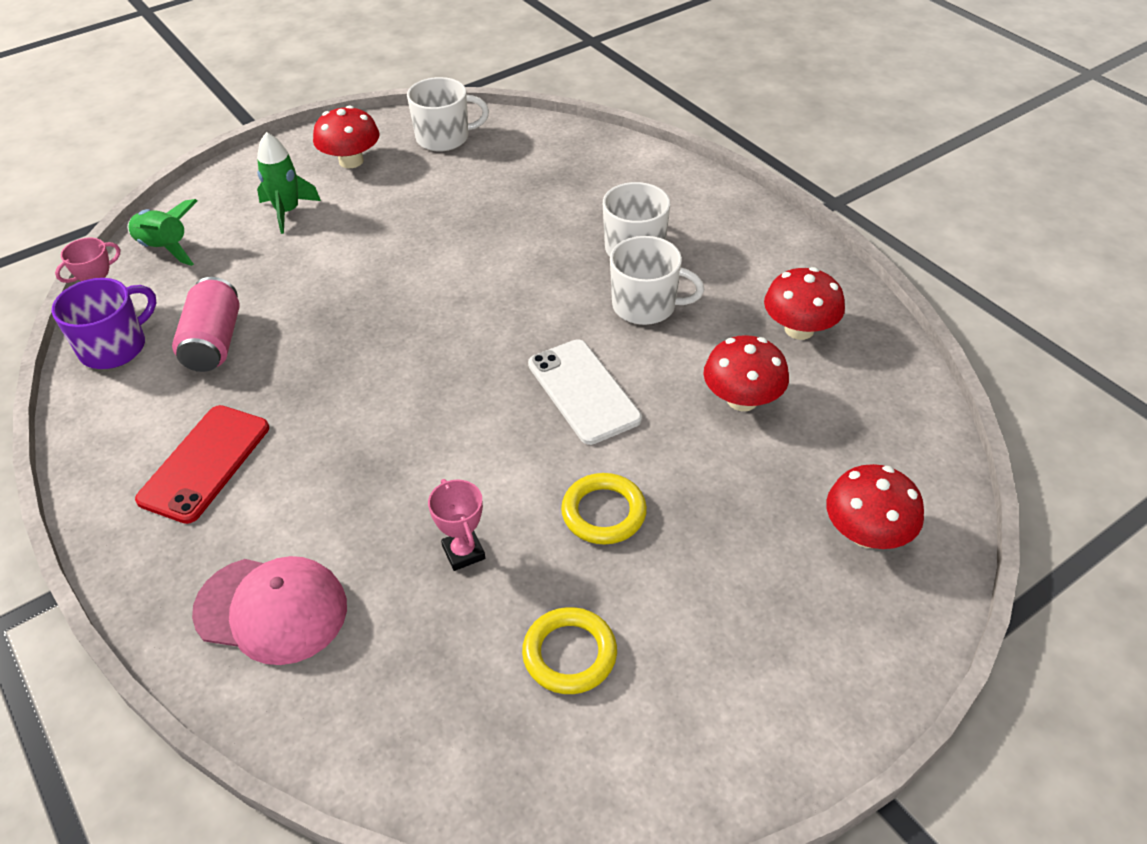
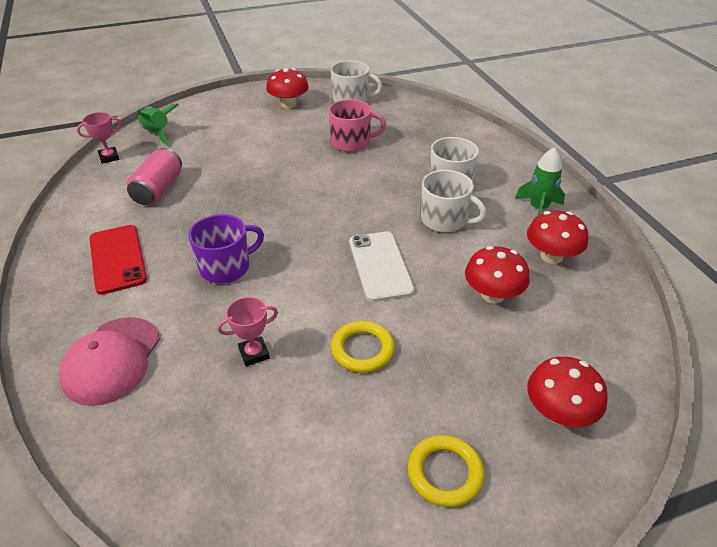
camera: 15 degrees right, 5 degrees down
(115, 347) = (100, 181): purple mug -> purple mug (226, 267)
(204, 463) = (117, 259): red phone -> red phone turned 60 degrees counterclockwise
(271, 609) = (112, 360): pink cap -> pink cap turned 75 degrees clockwise
(287, 211) = (238, 125): green rocket -> green rocket (538, 208)
(463, 552) = (254, 353): pink trophy -> pink trophy turned 75 degrees clockwise
(472, 209) = (351, 142): none -> pink mug
(569, 654) = (298, 444): yellow ring -> yellow ring (445, 473)

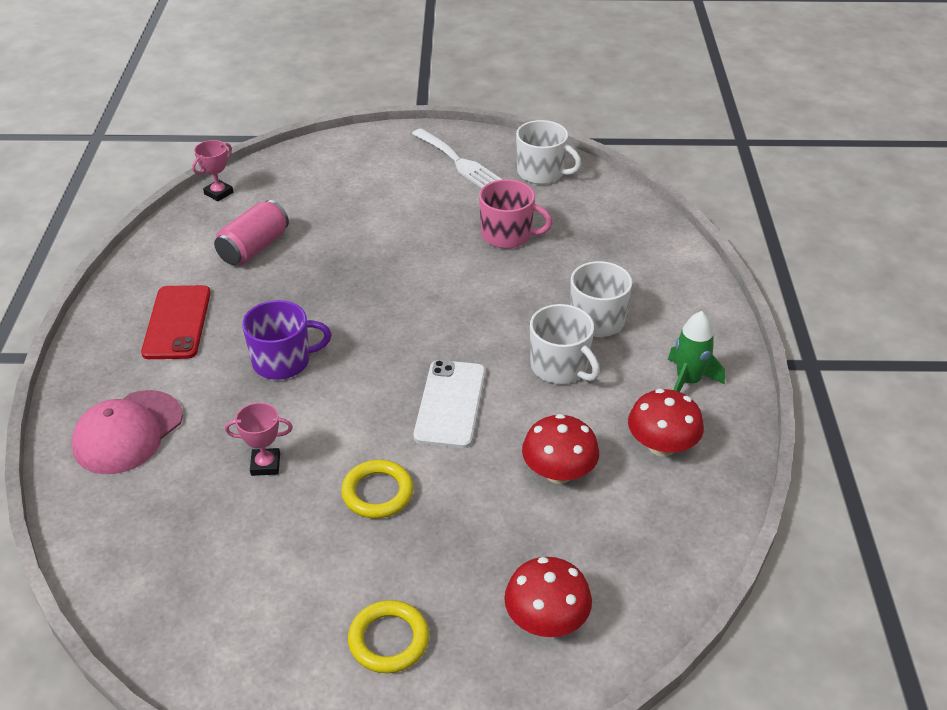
camera: 20 degrees right, 0 degrees up
(109, 157) = (218, 193): pink trophy -> pink trophy turned 45 degrees counterclockwise
(157, 133) = (285, 171): green rocket -> none
(288, 104) = (459, 162): red mushroom -> white fork

